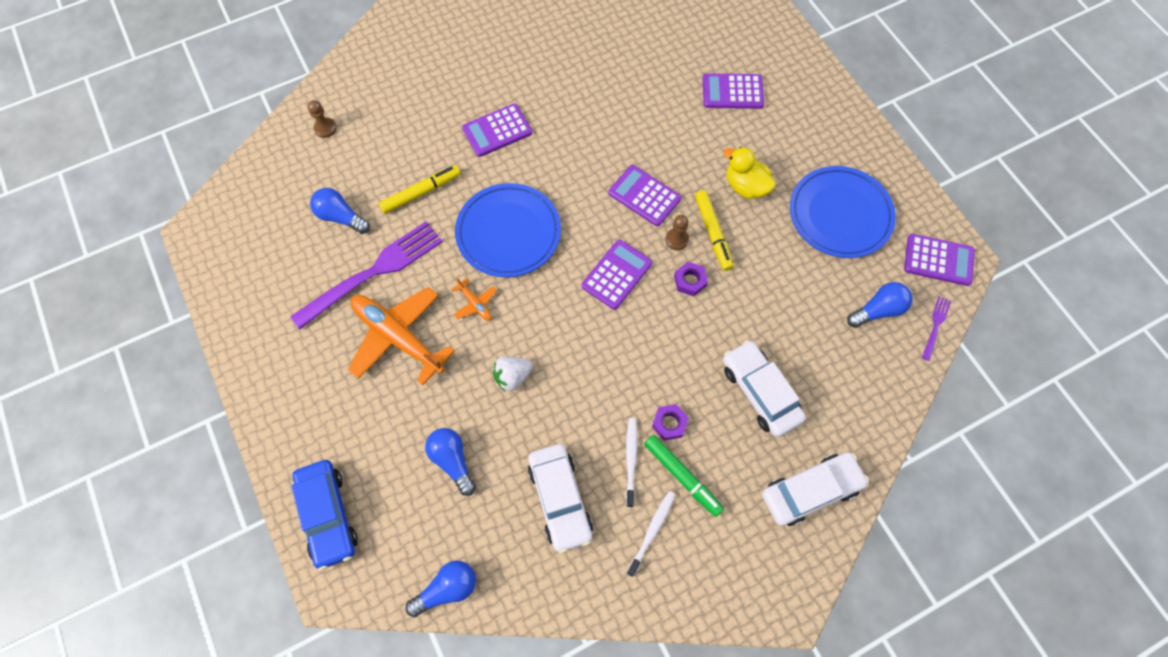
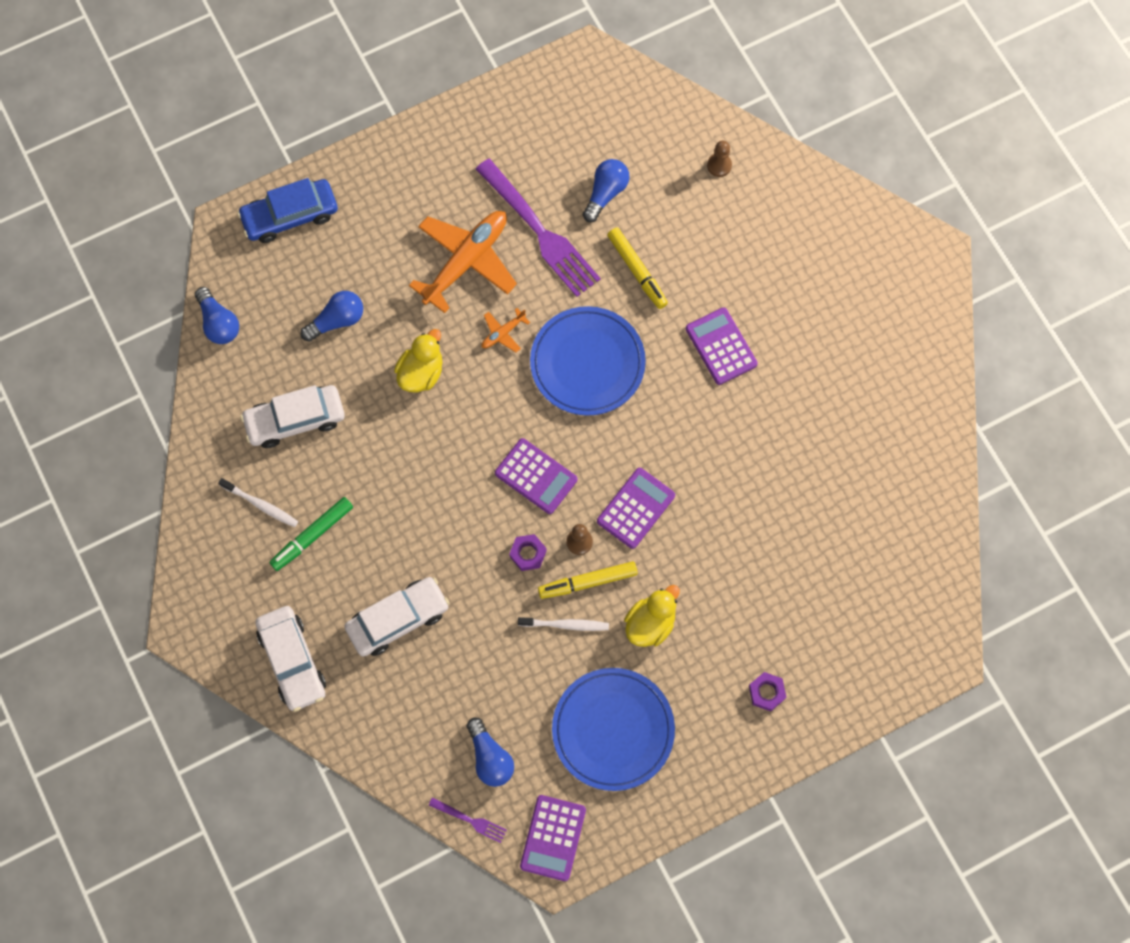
camera: 90 degrees right, 5 degrees up
(512, 377) = (421, 373): white strawberry -> yellow duck
(631, 460) = (331, 487): white toothbrush -> white toothbrush (565, 625)
(669, 423) = (367, 525): purple nut -> purple nut (766, 692)
(732, 92) = (786, 618): purple calculator -> none

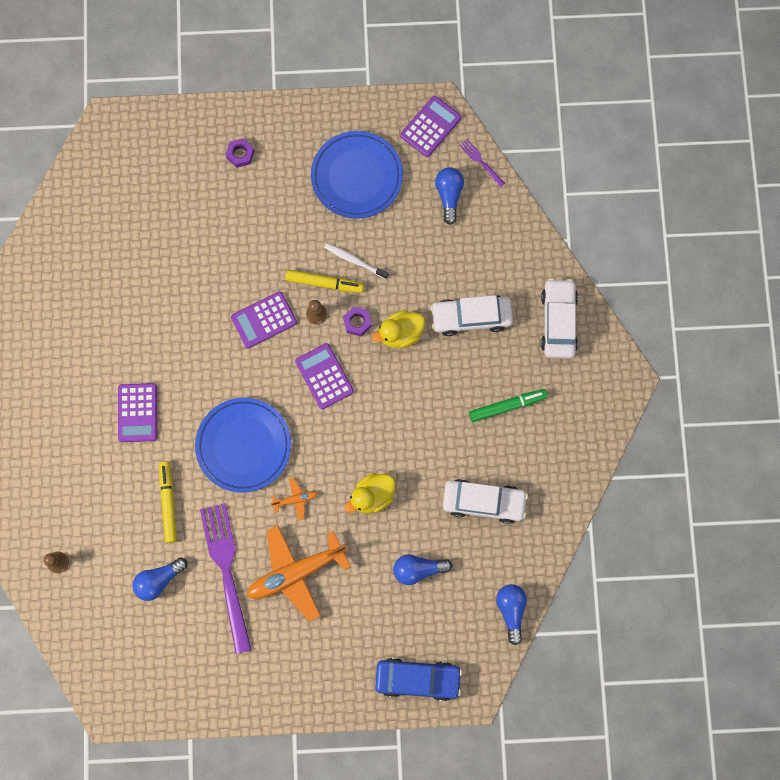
camera: 155 degrees left, 5 degrees up
(260, 505) = (536, 447): white toothbrush -> none
(650, 623) = (295, 235): yellow duck -> yellow duck (400, 334)

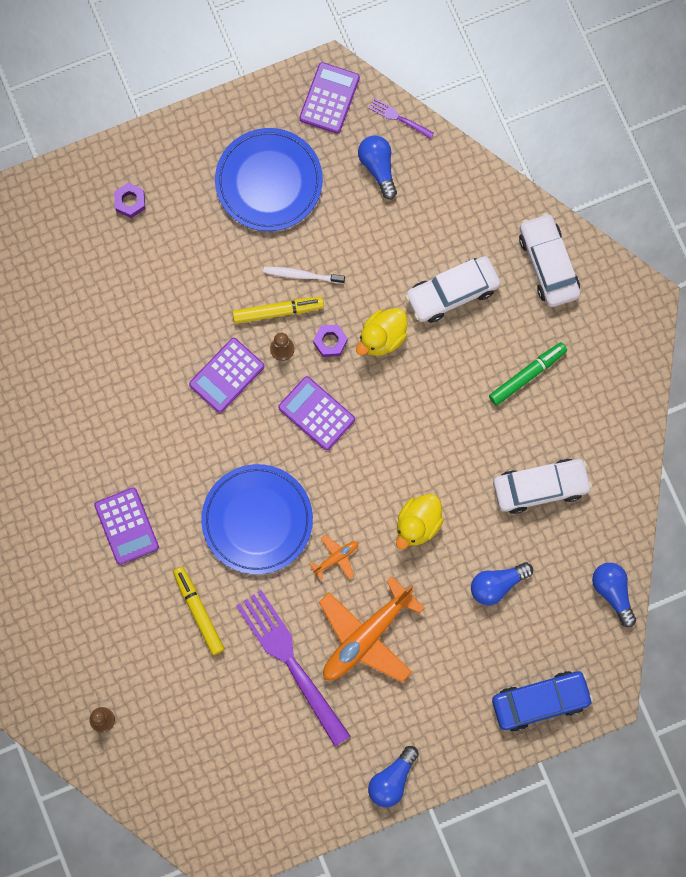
camera: 20 degrees left, 0 degrees up
(159, 580) = (220, 698): blue light bulb -> blue light bulb (392, 780)

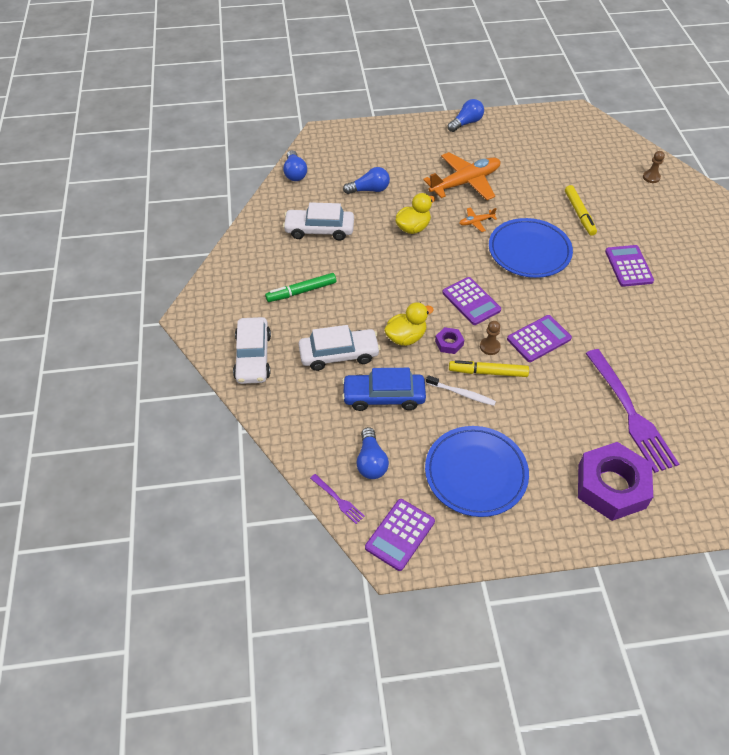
camera: 165 degrees left, 25 degrees down
(130, 202) = (611, 486): purple nut -> purple nut, size x2.34
(291, 662) = (519, 180): purple fork -> purple fork (630, 413)
(540, 702) = (363, 137): blue car -> blue car (384, 396)

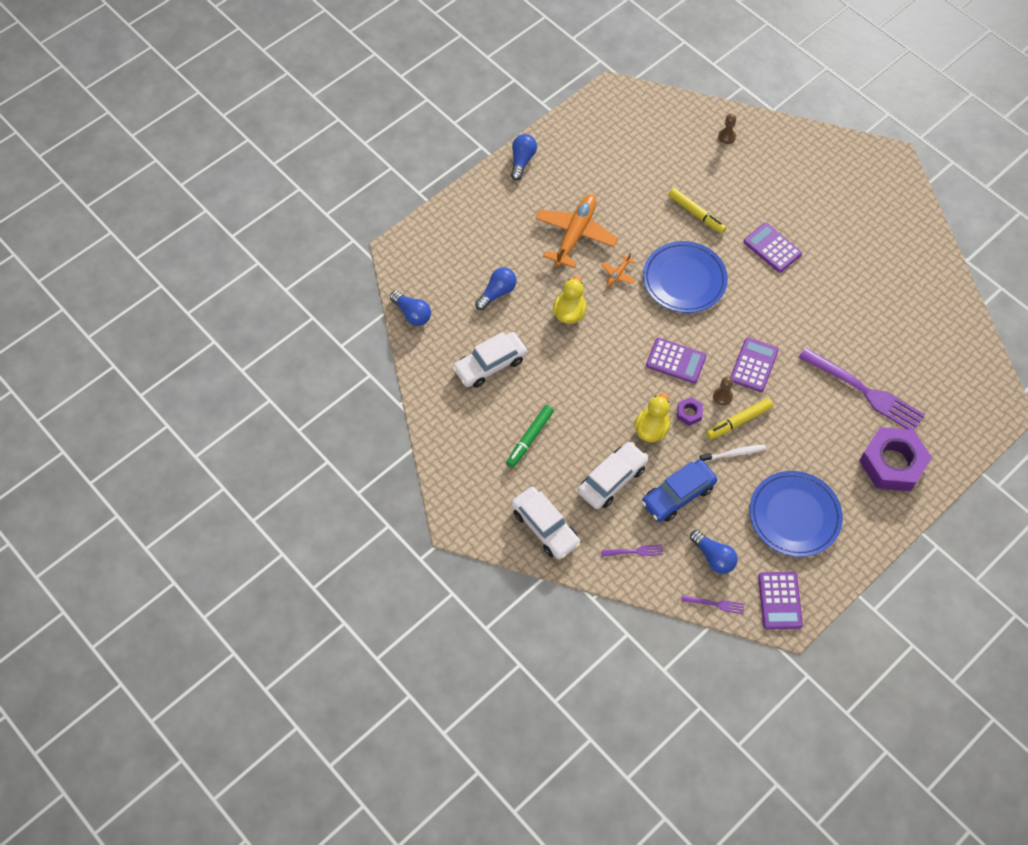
camera: 35 degrees left, 10 degrees up
(307, 416) = (634, 551): none -> purple fork

